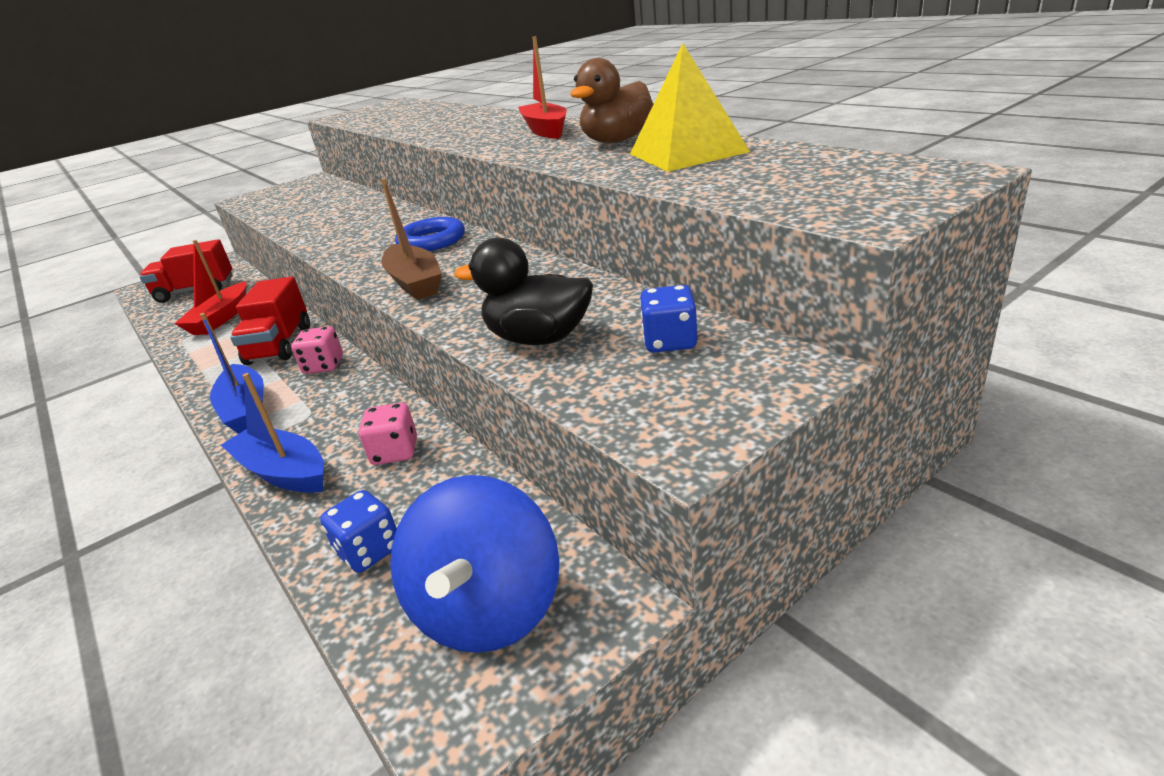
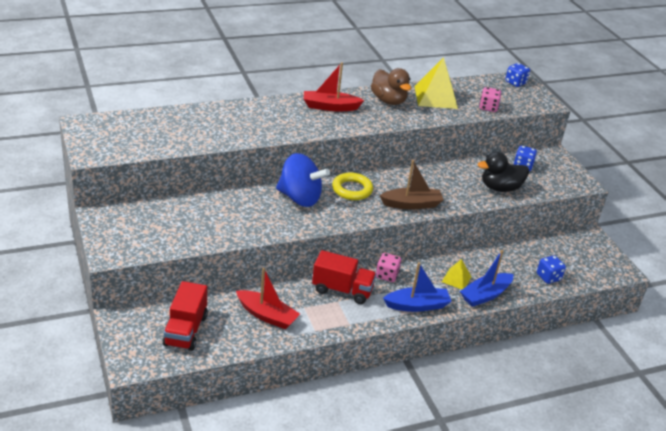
camera: 80 degrees left, 5 degrees up
(329, 428) = (456, 279): none -> yellow pyramid
(395, 452) = (488, 263): pink dice -> pink dice (488, 107)
(432, 241) = (352, 189): blue ring -> yellow ring
(488, 609) = (585, 257): blue spinning top -> blue spinning top (300, 198)
(539, 338) = (500, 188): black duck -> black duck turned 45 degrees clockwise
(913, 174) = (515, 82): none -> blue dice

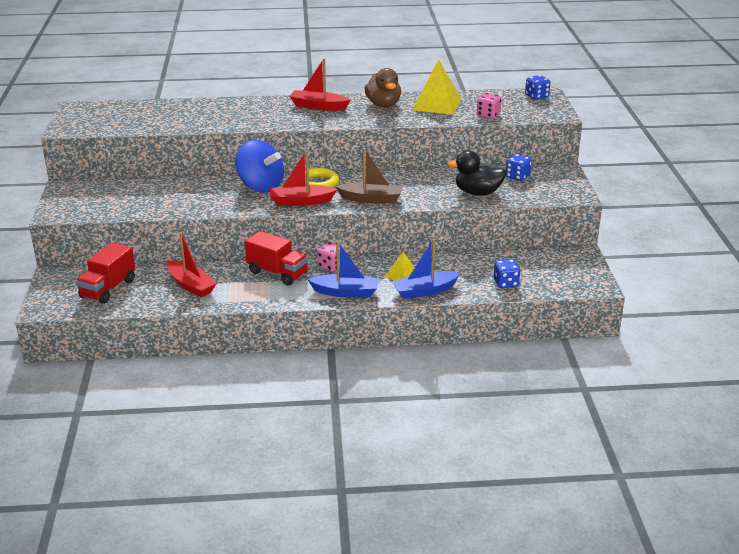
camera: 20 degrees right, 5 degrees down
(349, 214) = (300, 201): none -> red boat

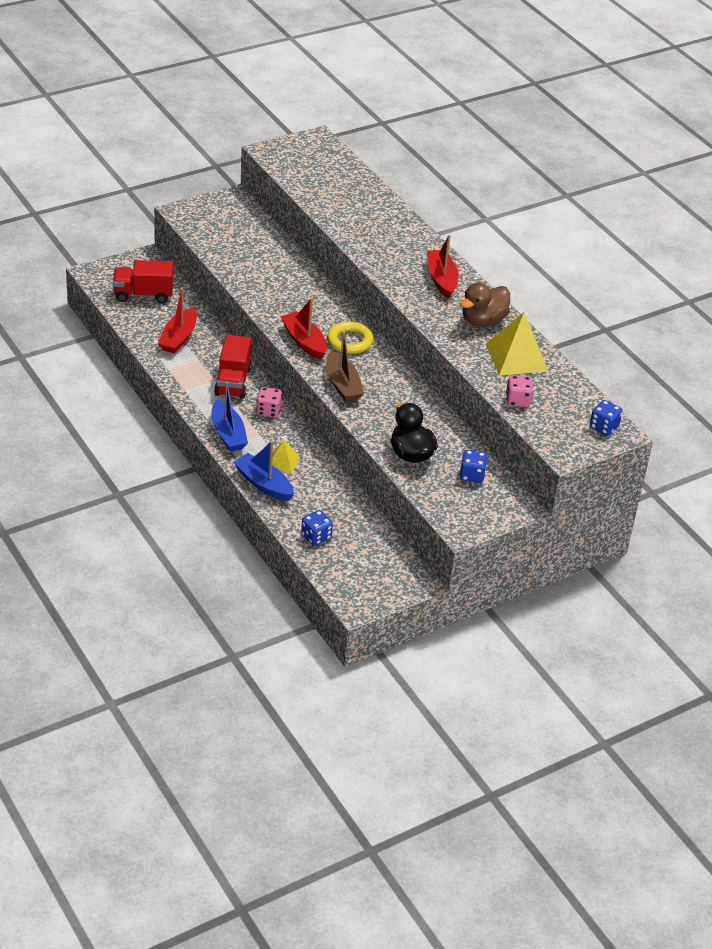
camera: 60 degrees right, 10 degrees up
(260, 186) = (316, 308): blue spinning top -> none

